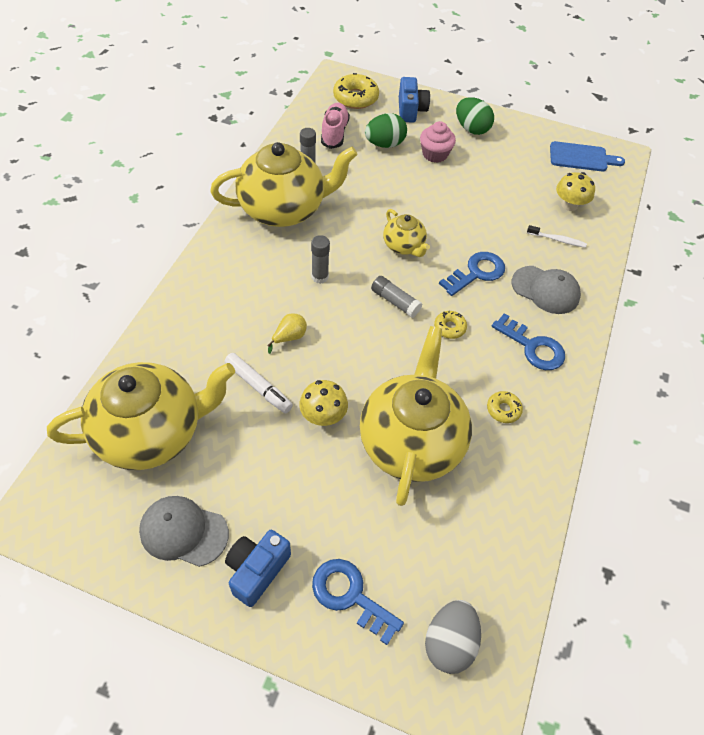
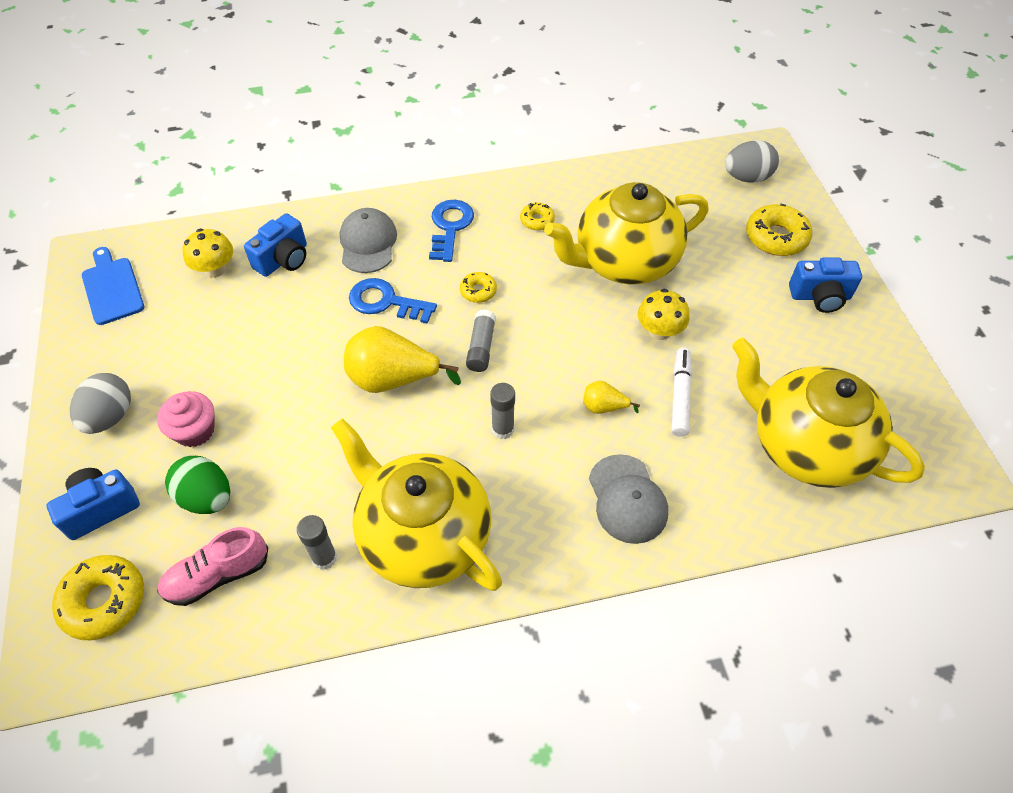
camera: 120 degrees left, 0 degrees up
(183, 531) = (848, 359): grey cap -> grey cap (627, 499)
(350, 596) = (776, 237): blue key -> yellow donut
(404, 246) = (393, 379): yellow teapot -> yellow pear
(471, 129) = (110, 417): green egg -> grey egg
(557, 240) = (283, 259): white toothbrush -> blue camera

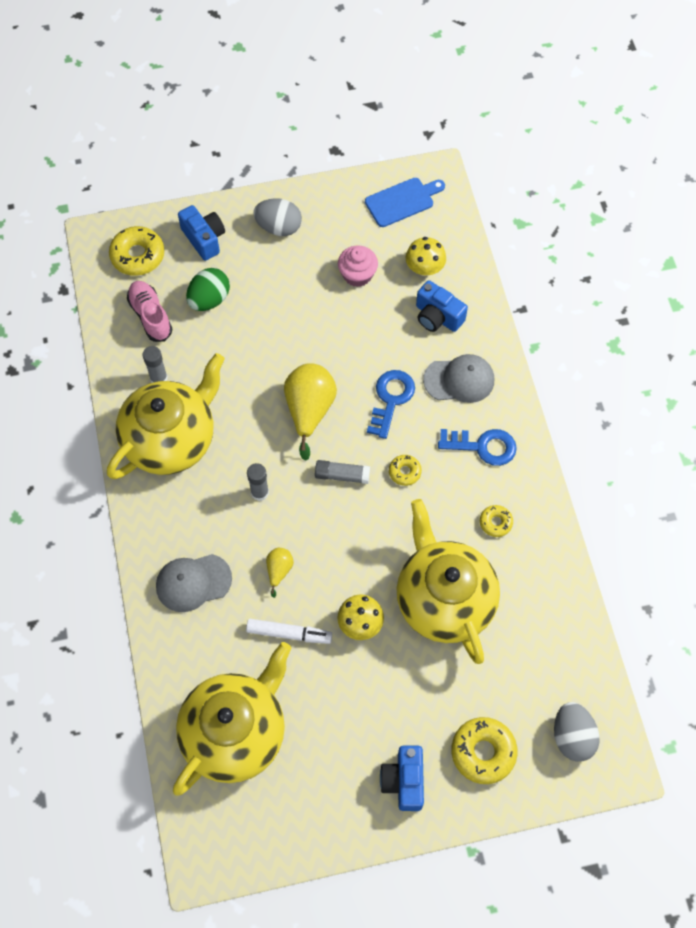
camera: 90 degrees right, 10 degrees up
(195, 430) = (265, 282): pink cupcake -> pink cupcake (357, 275)

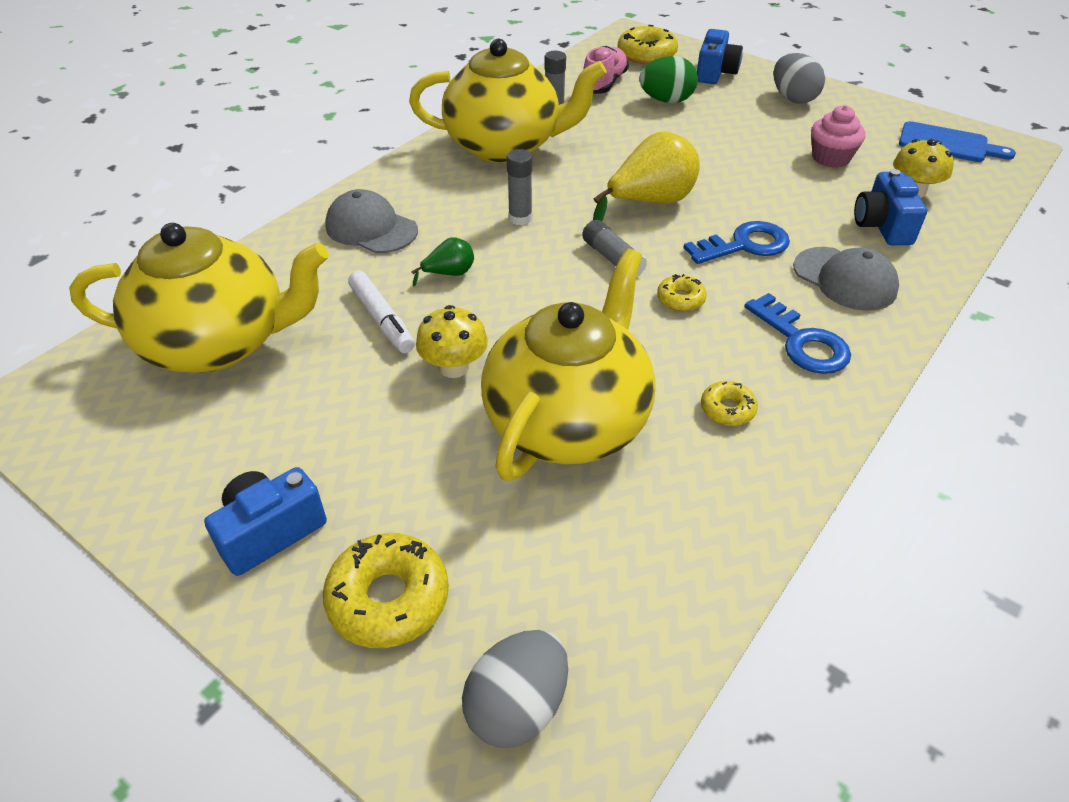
camera: 50 degrees right, 20 degrees down
(279, 570) = (449, 274): yellow pear -> green pear

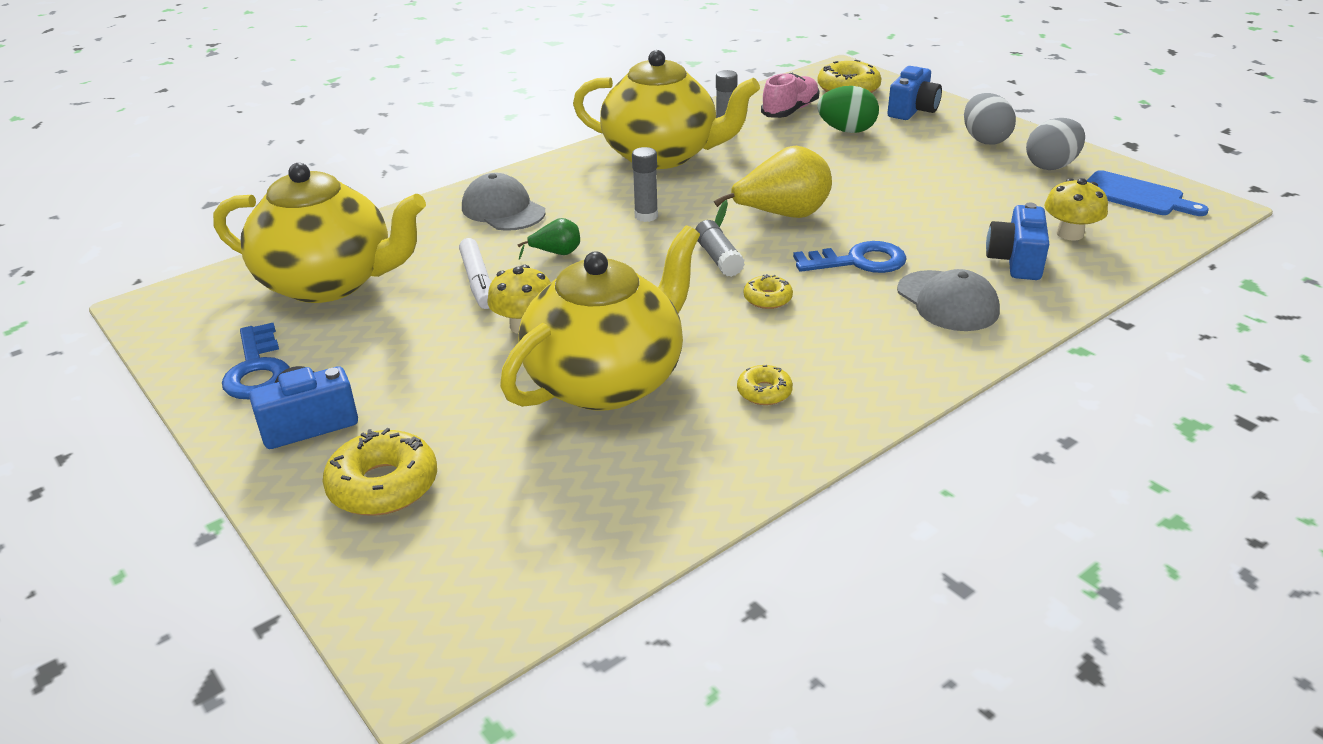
camera: 15 degrees right, 10 degrees down
(517, 706) = (453, 578): grey egg -> grey egg (1051, 166)
(802, 342) = (871, 348): blue key -> blue key (258, 370)
(830, 158) = (995, 196): pink cupcake -> none

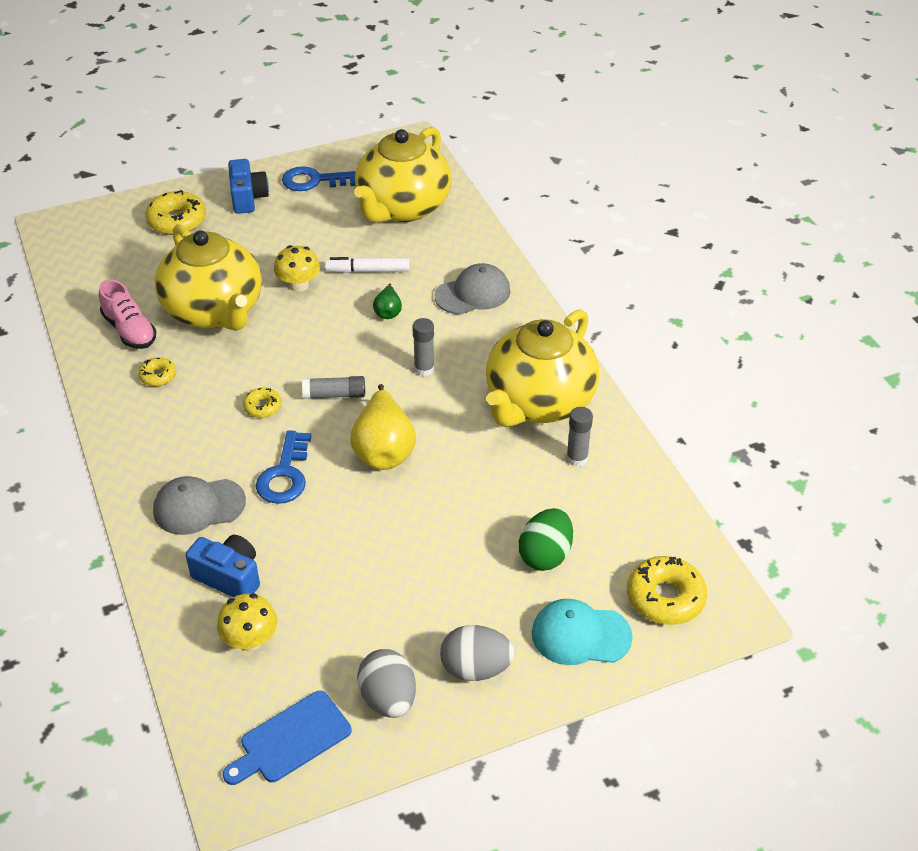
camera: 105 degrees right, 10 degrees up
(790, 111) = (615, 524): pink shoe -> pink shoe (130, 330)
(912, 110) = (580, 635): blue camera -> turquoise cap

